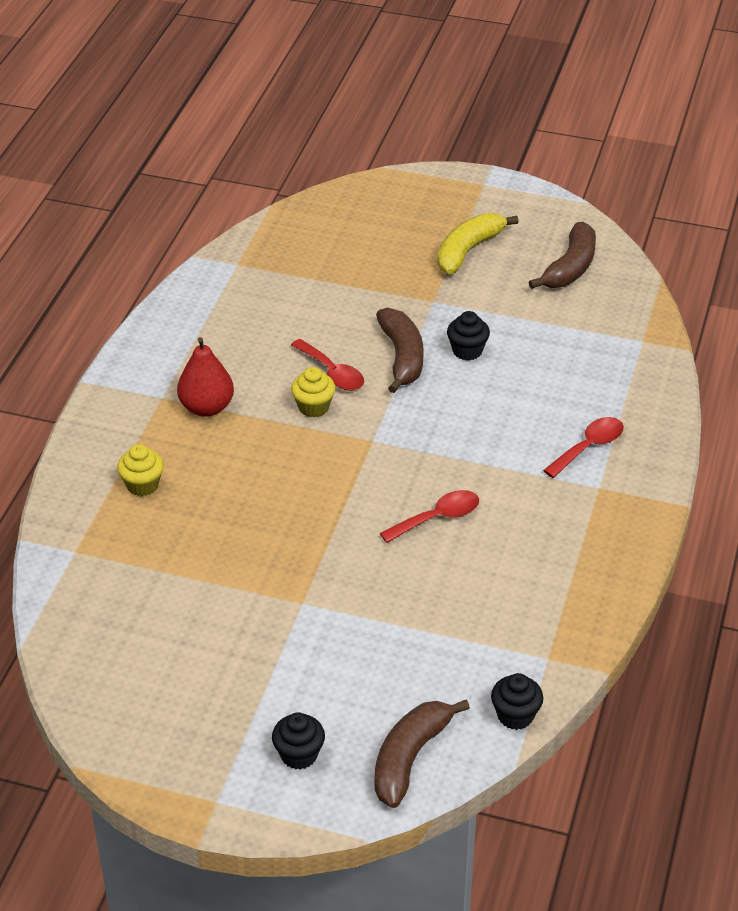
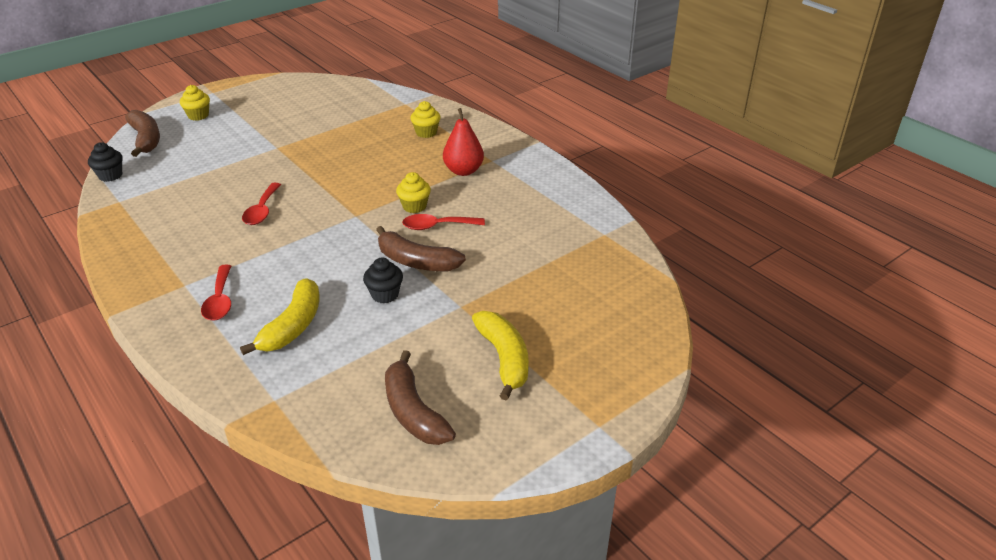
camera: 125 degrees right, 5 degrees down
(299, 755) = (198, 116): black cupcake -> yellow cupcake
(564, 380) = (293, 326): none -> yellow banana

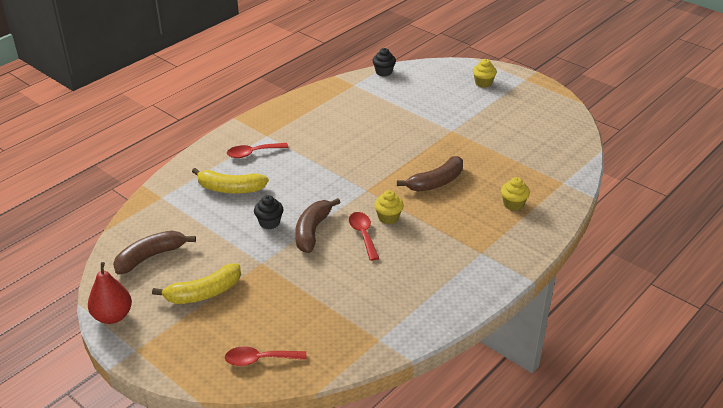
camera: 80 degrees right, 0 degrees up
(146, 139) = (437, 71): brown banana -> brown banana (436, 182)
(262, 211) = (359, 145): red spoon -> red spoon (259, 360)
(463, 171) = (455, 237): red pear -> red pear (113, 316)

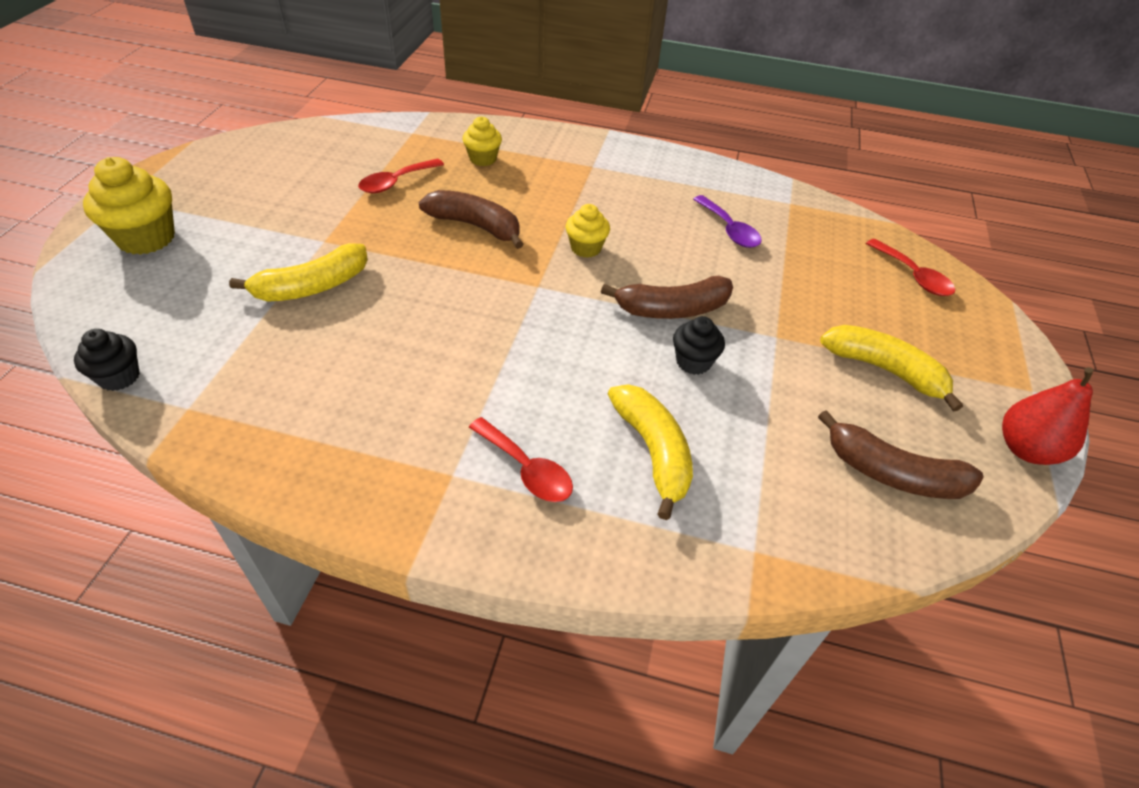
camera: 120 degrees left, 10 degrees up
(363, 234) = (638, 260): red spoon -> red spoon (395, 182)
(367, 289) = (729, 230): none -> purple spoon
(413, 121) = (312, 287): none -> yellow banana
(483, 83) = (146, 238): yellow cupcake -> yellow cupcake, size x1.69

